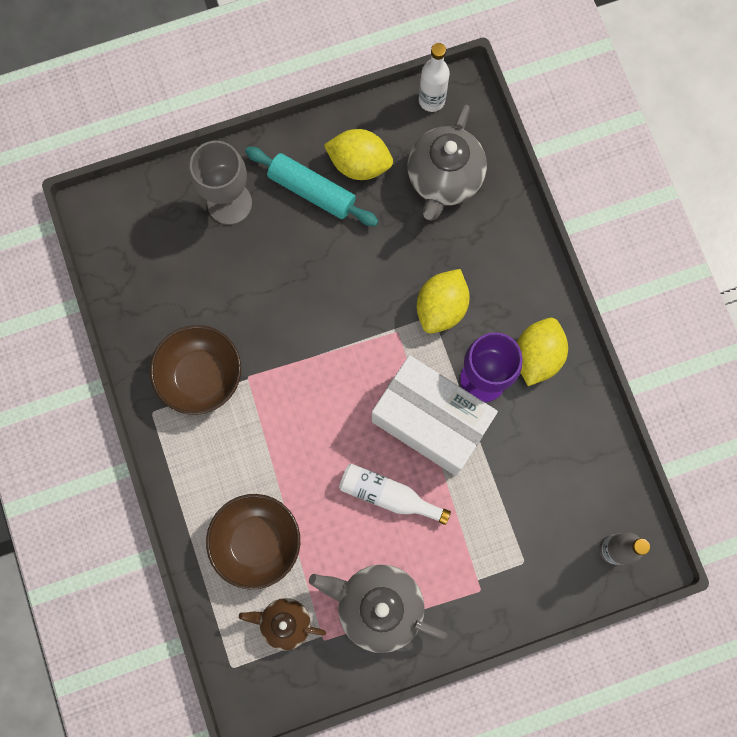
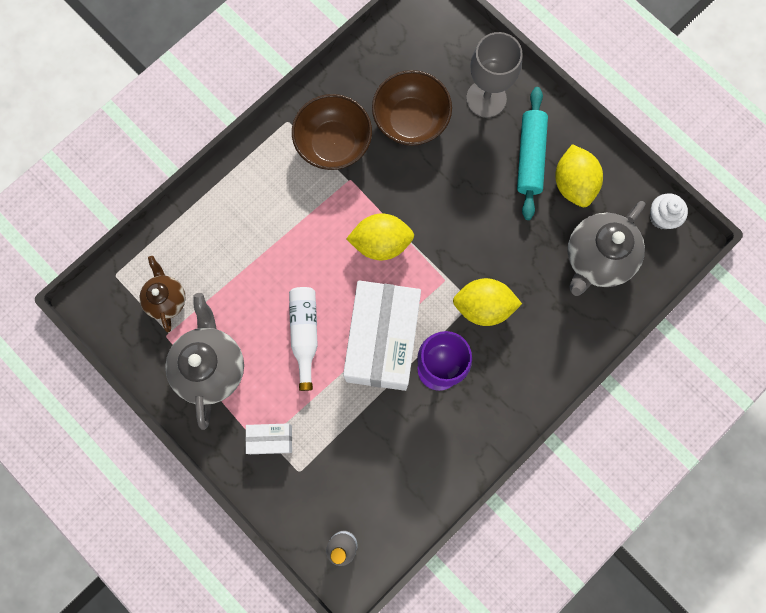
camera: 65 degrees right, 0 degrees up
(257, 542) = (221, 248): brown bowl -> brown bowl (411, 120)
(431, 100) = (662, 217): white bottle -> white cupcake
(444, 179) = (596, 259): grey teapot -> grey teapot turned 45 degrees counterclockwise
(479, 576) = (271, 439): none -> white box
(537, 356) = (481, 406): yellow lemon -> yellow lemon (381, 243)

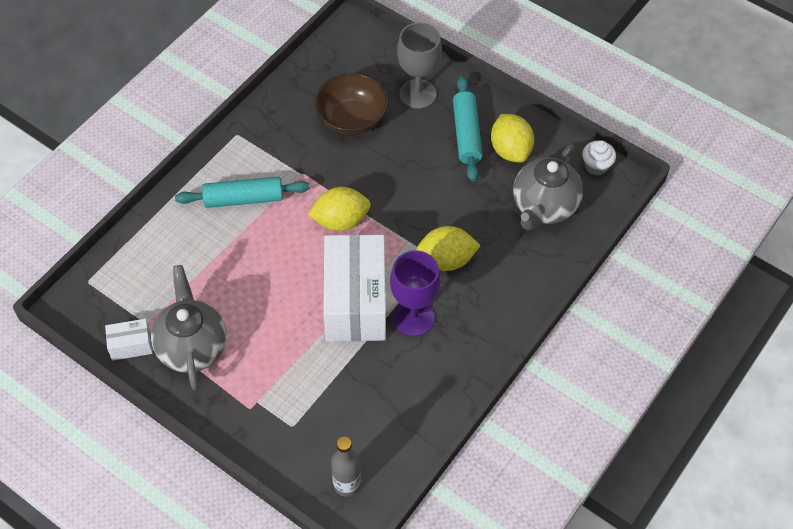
camera: 10 degrees left, 20 degrees down
(166, 299) = (141, 295): brown teapot -> none
(271, 439) = (260, 401): white box -> white box (131, 345)
(284, 201) = (243, 199): none -> turquoise rolling pin
(305, 334) = (280, 306): white bottle -> none
(333, 144) = (283, 147): brown bowl -> none

